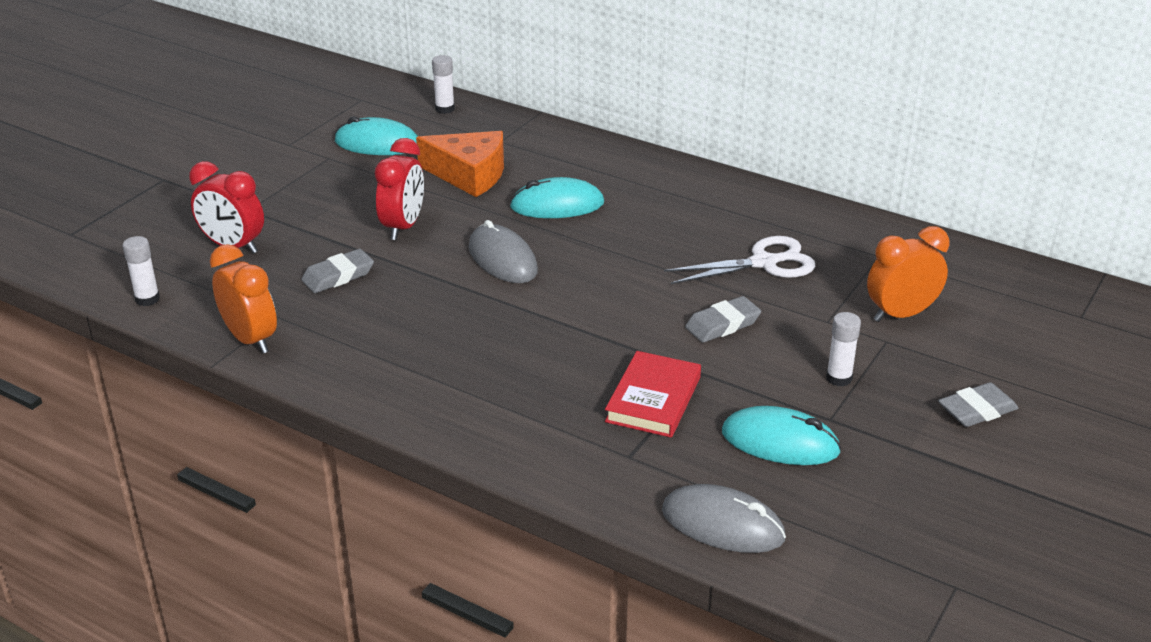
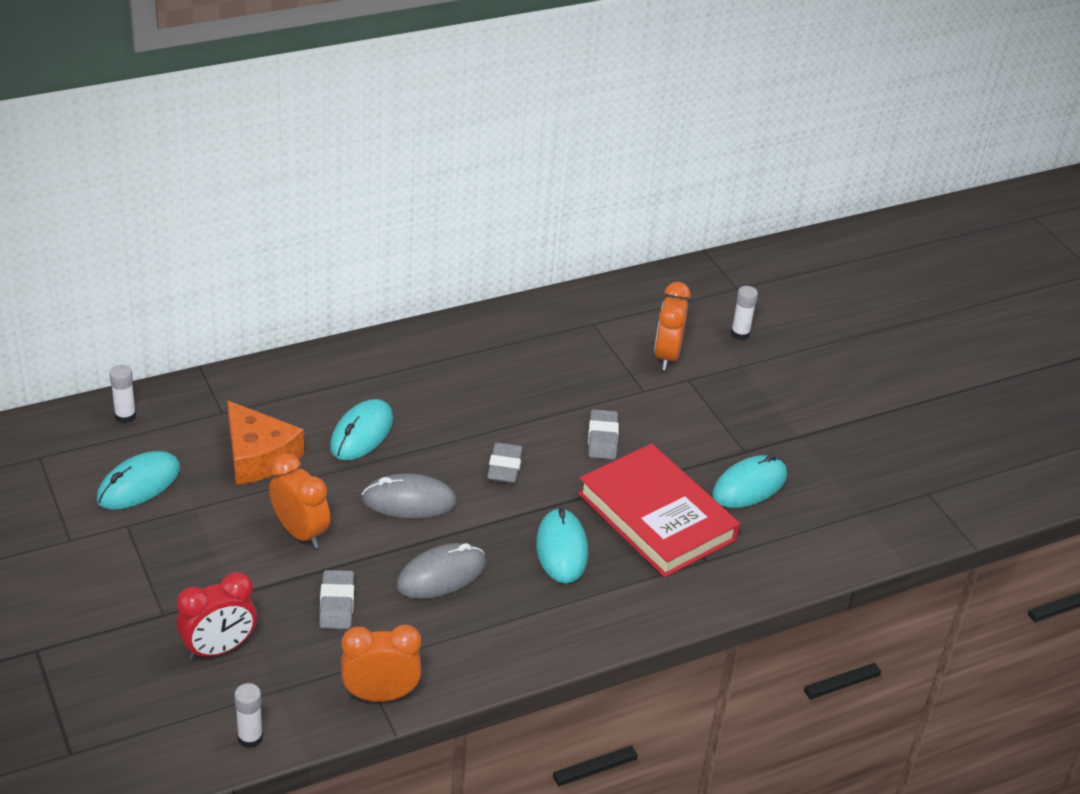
camera: 60 degrees left, 5 degrees up
(403, 227) = (300, 532): red clock -> orange clock
(469, 174) = (258, 456): orange cheese -> orange cheese turned 90 degrees clockwise
(537, 361) = (562, 549): none -> turquoise mouse
(653, 399) = (656, 517): red book -> red book, size x1.68
(722, 524) = (806, 555): grey mouse -> grey mouse (441, 575)
(764, 263) = (549, 378): white scissors -> none
(839, 378) = (708, 423): white glue stick -> white glue stick (740, 334)
(977, 410) = (788, 387): grey eraser -> grey eraser (505, 467)

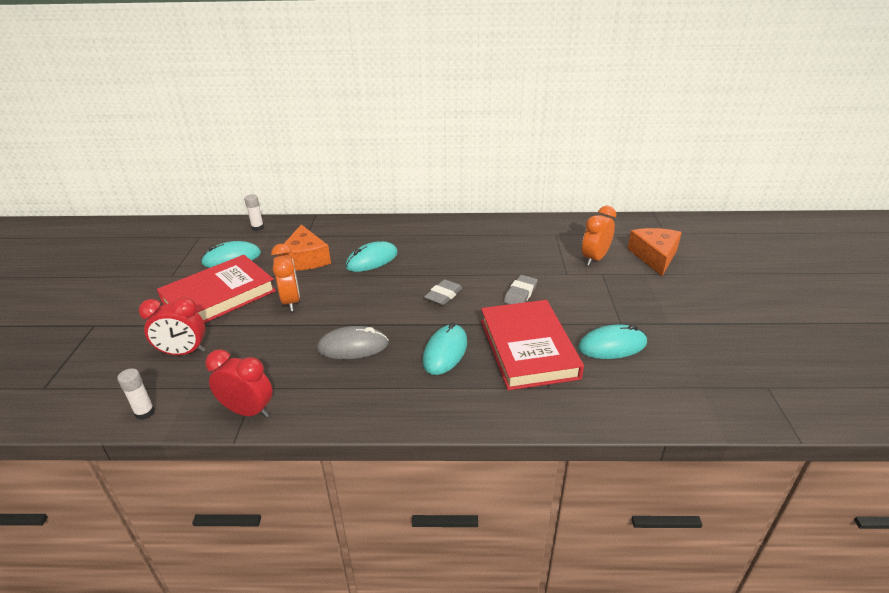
camera: 30 degrees right, 5 degrees down
(184, 553) = (219, 296): none -> red book
(336, 603) = (274, 346): grey eraser -> none
(380, 695) = (248, 411): orange clock -> red clock
(409, 501) = (369, 300): grey mouse -> none
(740, 334) = (654, 256): white glue stick -> orange cheese

